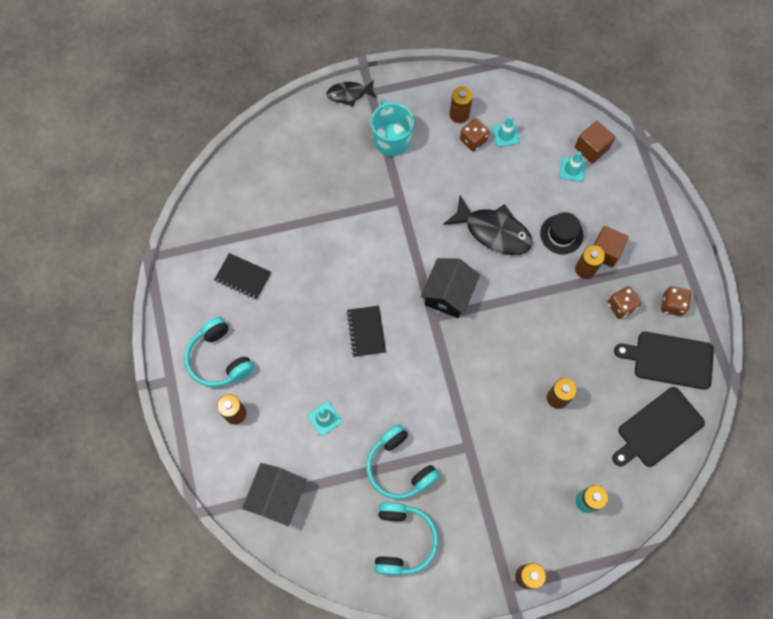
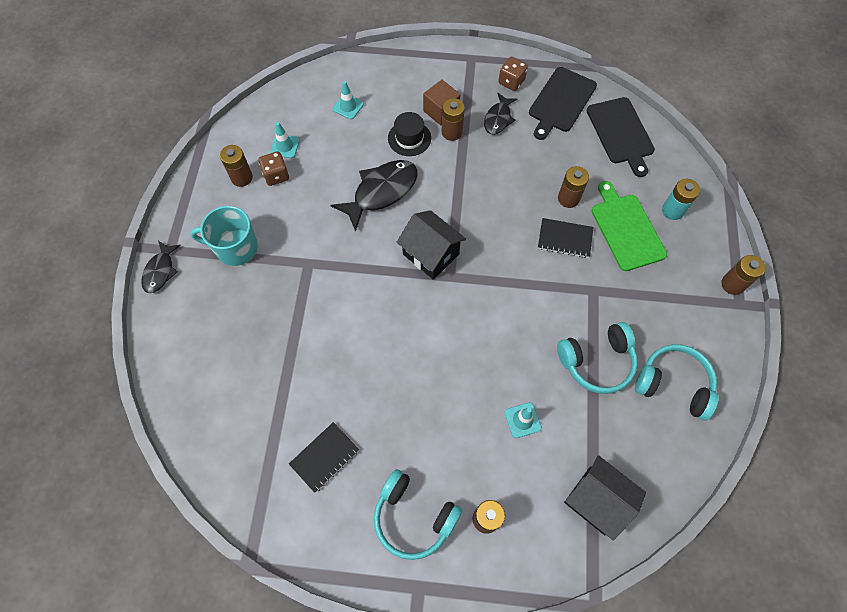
camera: 70 degrees left, 5 degrees down
(219, 359) = (413, 517): turquoise headphones -> turquoise headphones turned 45 degrees clockwise
(366, 332) = (441, 345): black notebook -> black notebook (565, 239)
(546, 461) = (626, 229): none -> green cutting board
(591, 148) = (334, 85): brown cube -> none
(621, 306) = (498, 119): brown dice -> black fish

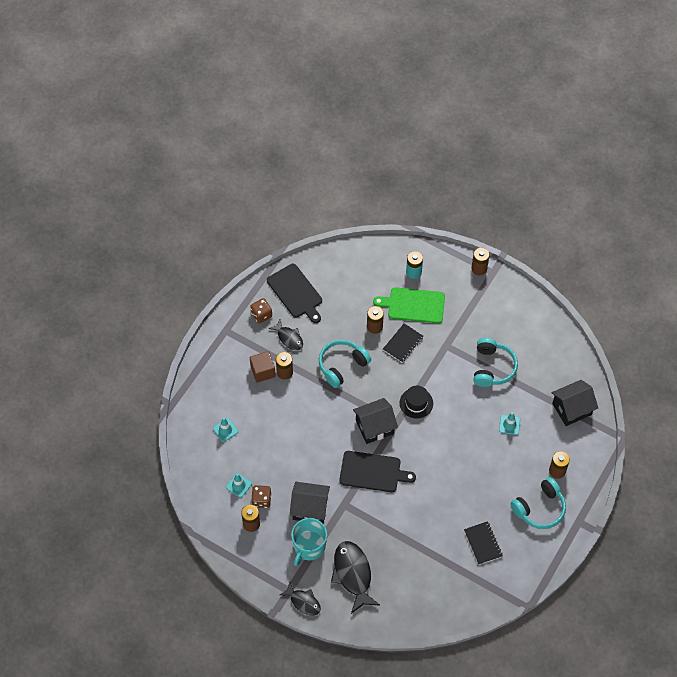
camera: 65 degrees left, 5 degrees down
(287, 229) = (310, 508): none -> black house
(381, 192) = (311, 437): black fish -> black fish (353, 574)
(409, 138) = (275, 401): black hat -> black hat (416, 403)
(621, 133) = (341, 270): black cutting board -> black cutting board (373, 472)
(673, 384) = (525, 334): turquoise headphones -> turquoise headphones (342, 365)

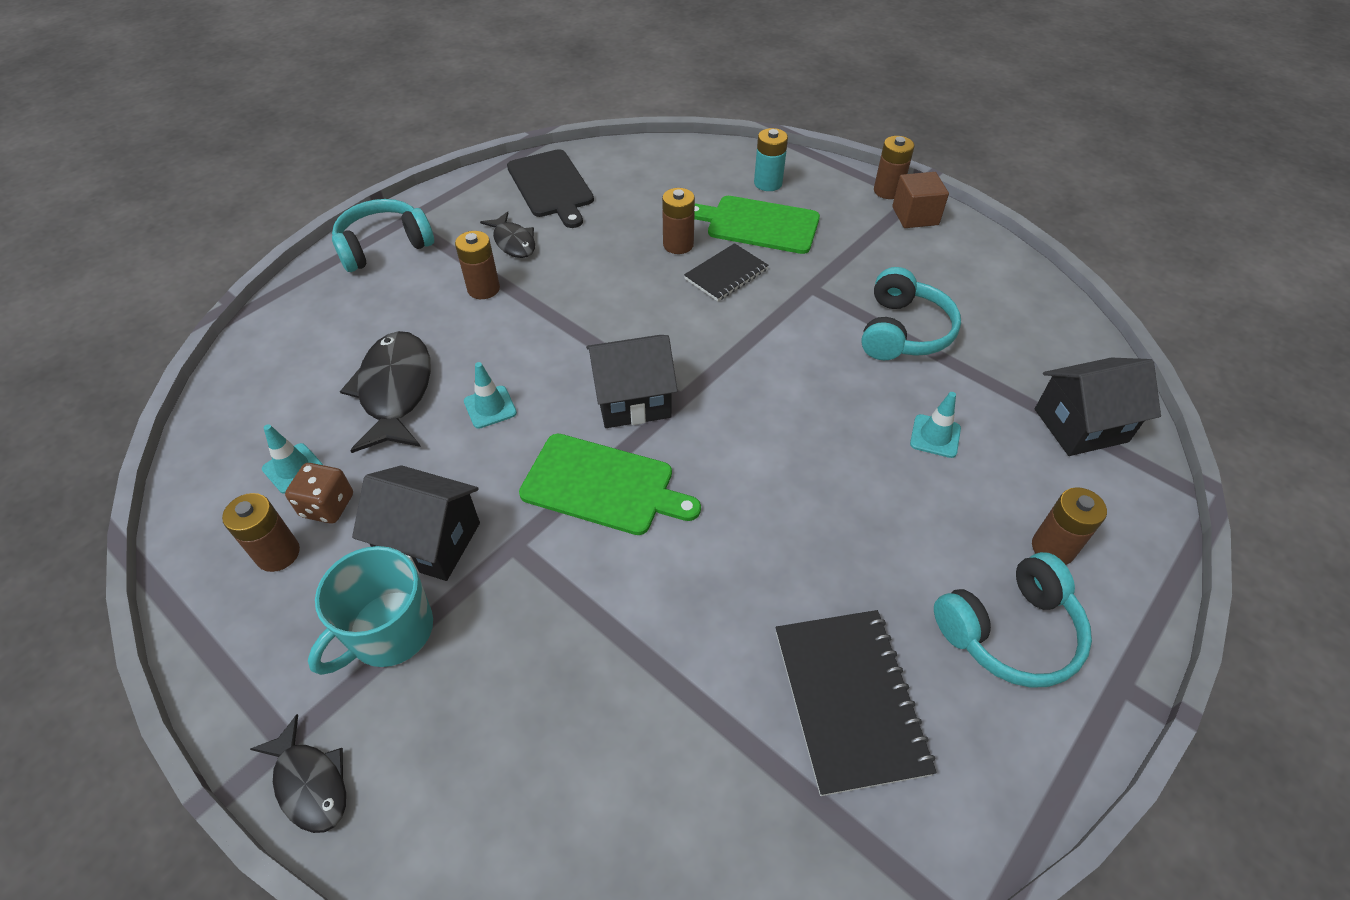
camera: 10 degrees right, 10 degrees down
(225, 430) = (322, 364): turquoise traffic cone -> turquoise traffic cone (490, 407)
(261, 315) = (478, 207): brown dice -> none
(263, 371) = (443, 282): brown cube -> brown cube (915, 216)
(342, 365) = (598, 292): turquoise headphones -> turquoise headphones (384, 246)
(353, 574) = (475, 726): black fish -> black fish (395, 391)
(373, 472) = (603, 485): black cutting board -> green cutting board
(416, 403) = (732, 370): black hat -> none
(483, 543) = (849, 700): black notebook -> black notebook, size x1.56

